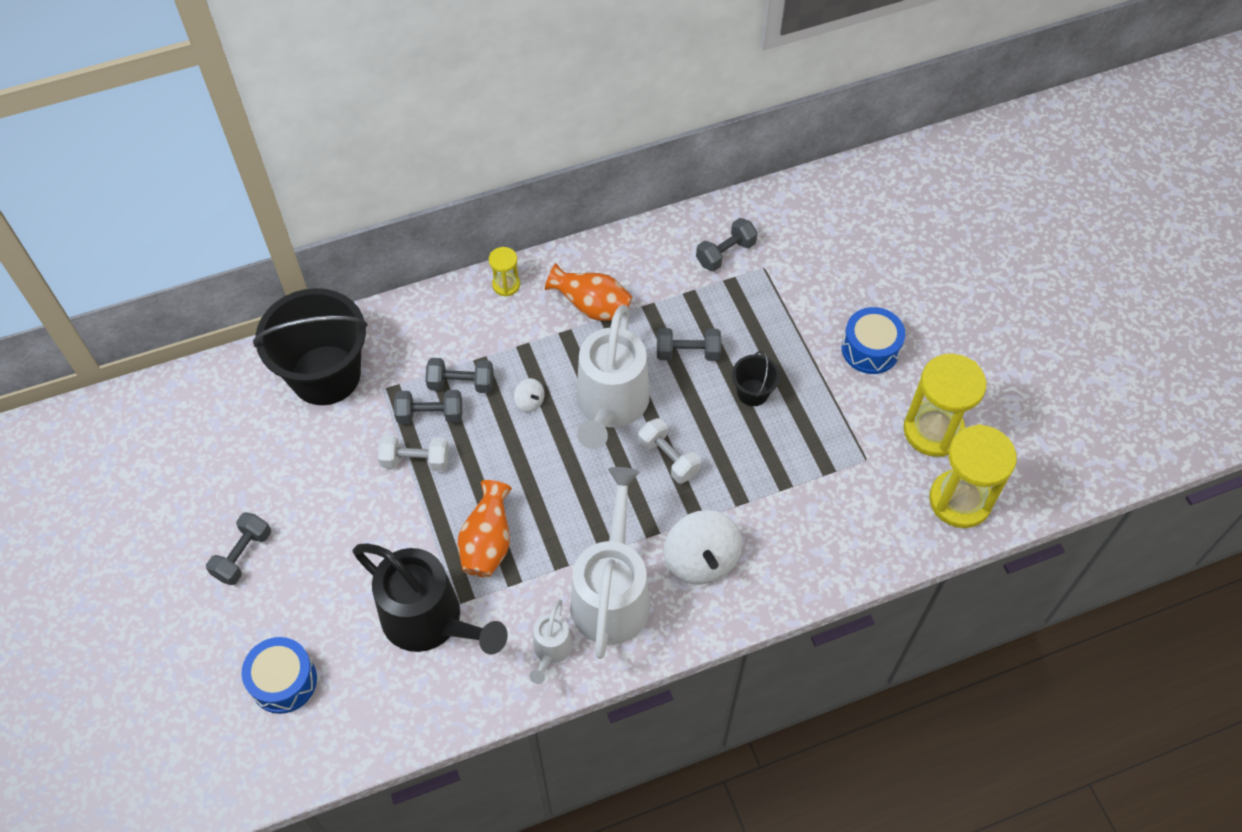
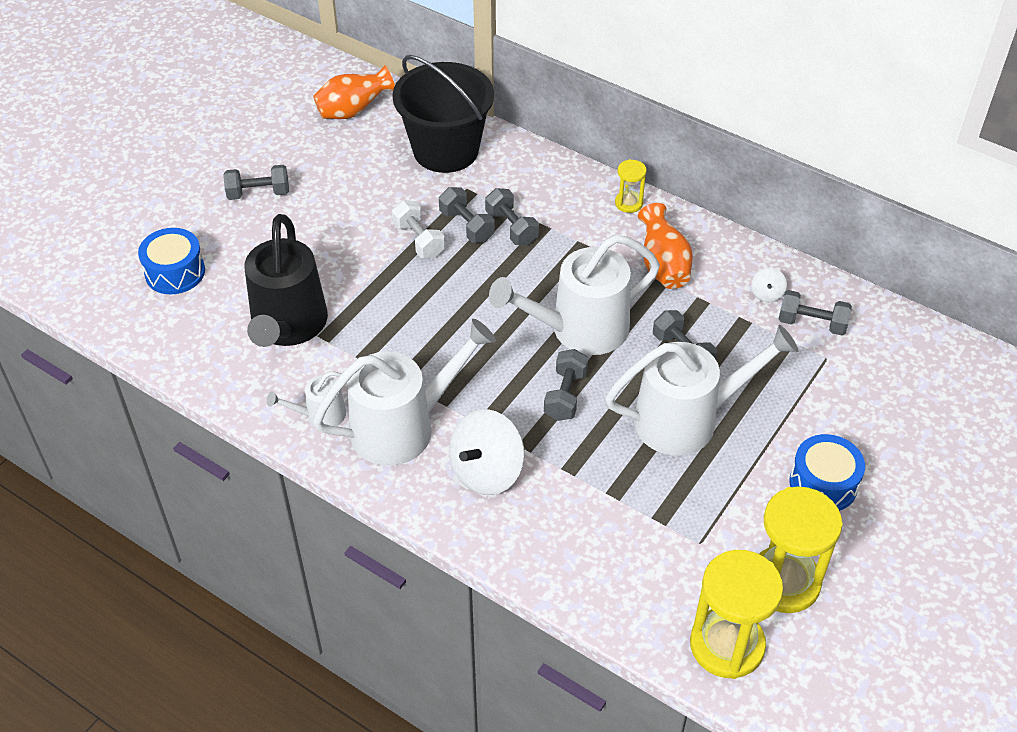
camera: 55 degrees right, 10 degrees down
(488, 543) = (383, 323): orange vase -> orange vase (353, 111)
(529, 402) = (534, 277): white spinning top -> white spinning top (767, 294)
(668, 458) = (565, 395): white dumbbell -> grey dumbbell
(753, 392) = (687, 419): black bucket -> white watering can

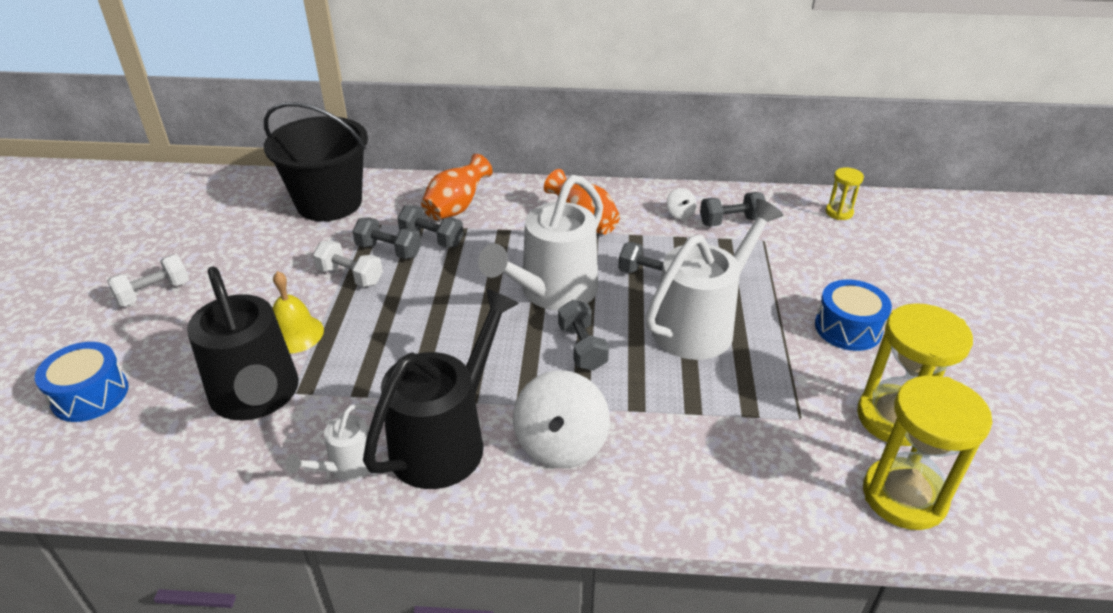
camera: 30 degrees left, 10 degrees down
(258, 193) = (154, 293): grey dumbbell -> white dumbbell
(344, 280) = (295, 334): none -> yellow bell
(353, 111) = (218, 201): orange vase -> orange vase (456, 208)
(404, 427) = (446, 439): white watering can -> black watering can
(628, 203) = (519, 190): yellow hourglass -> yellow hourglass (839, 212)

